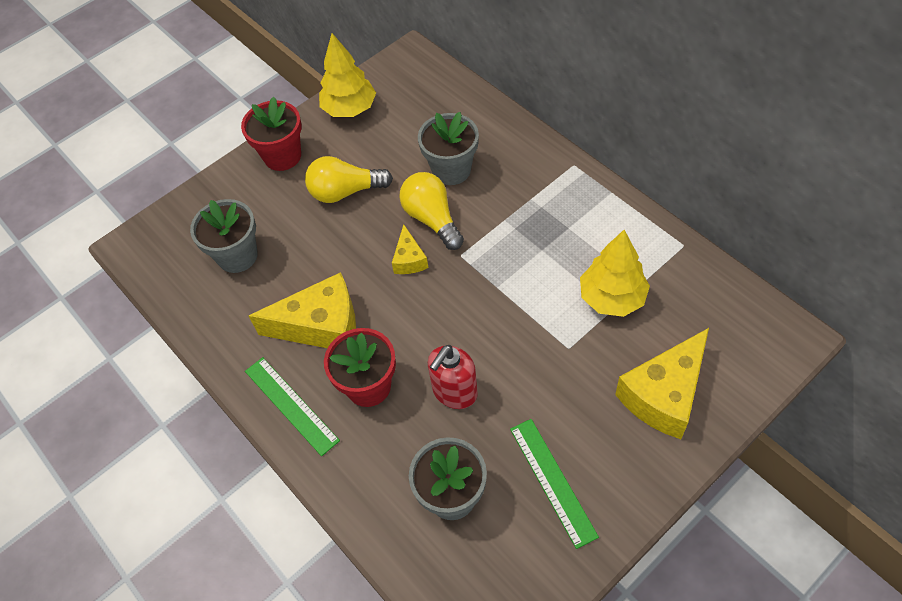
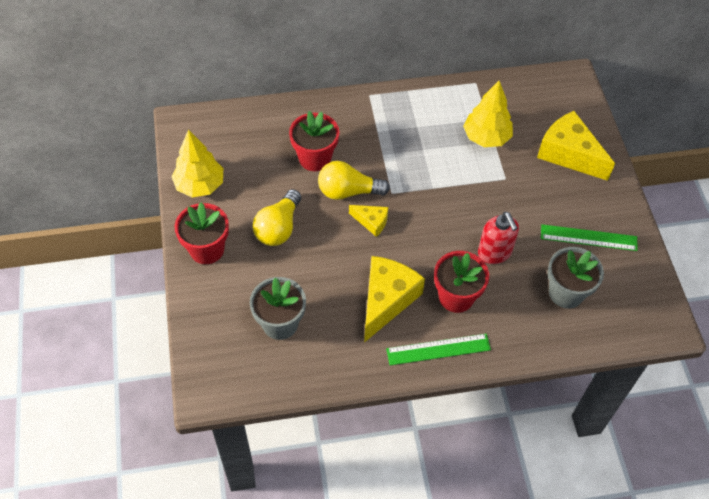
camera: 65 degrees left, 0 degrees up
(451, 170) = (315, 158): grey flower pot -> red flower pot
(664, 395) = (569, 154): yellow cheese -> yellow cheese turned 150 degrees clockwise

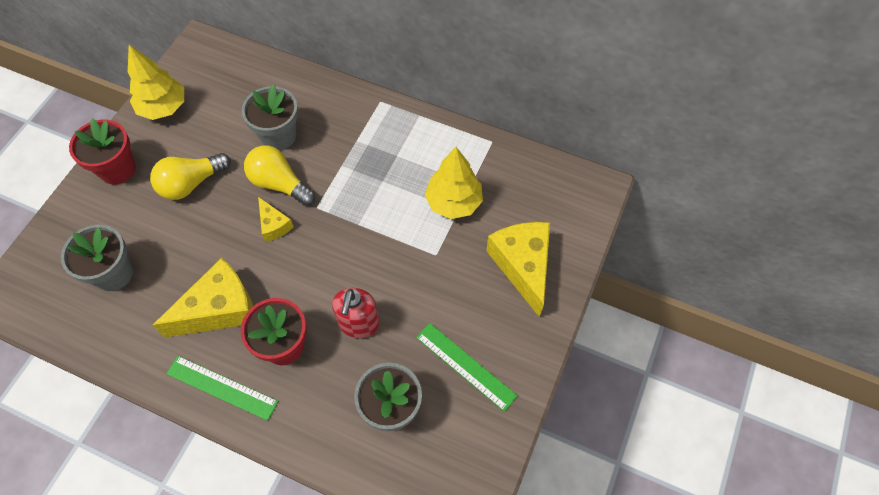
camera: 35 degrees right, 5 degrees up
(315, 158) = (278, 136): red flower pot -> grey flower pot

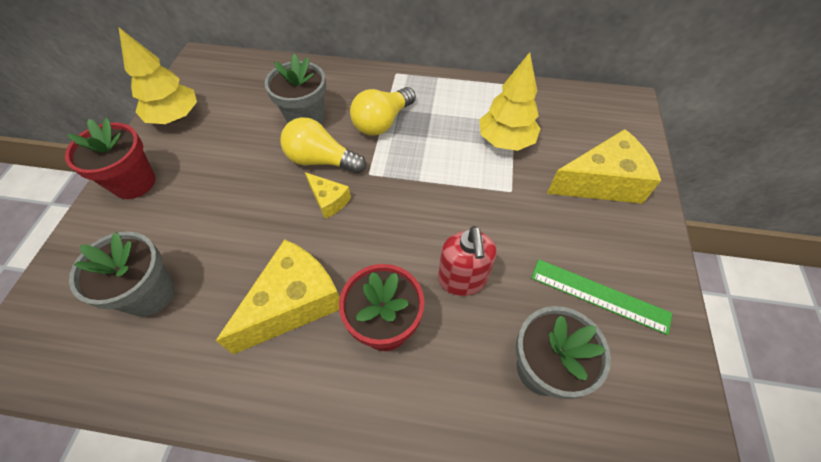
camera: 15 degrees left, 5 degrees down
(191, 184) = (223, 180): yellow light bulb -> yellow light bulb (382, 122)
(222, 387) = (325, 399): green ruler -> none
(523, 266) = (602, 182): yellow cheese -> yellow cheese turned 105 degrees clockwise

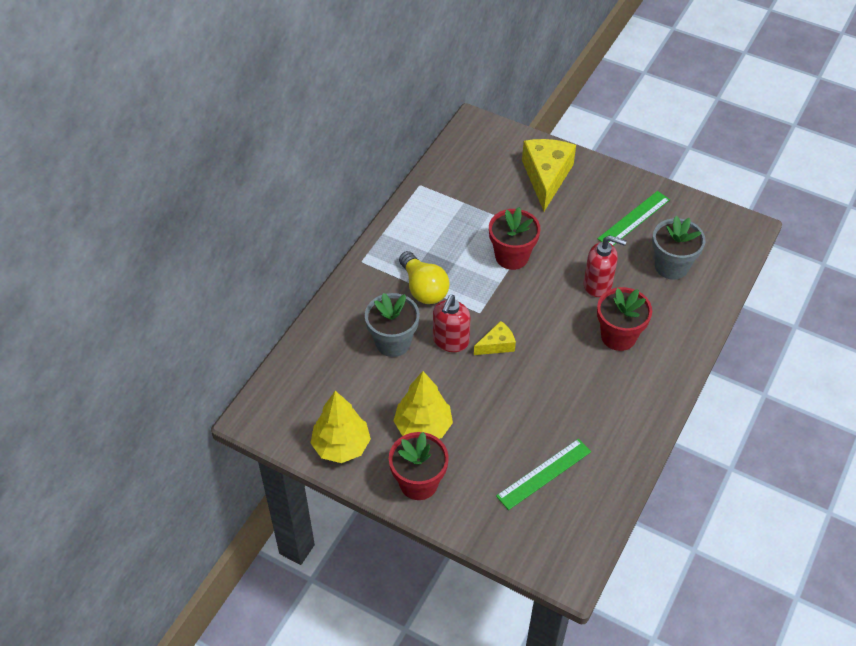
camera: 70 degrees left, 5 degrees down
(150, 294) = (544, 474): grey flower pot -> green ruler
(294, 303) = (583, 384): yellow cheese -> none
(321, 160) = (450, 341): yellow light bulb -> red soap dispenser
(461, 181) = (512, 256): none -> red flower pot
(505, 141) = (482, 215): yellow tree -> yellow tree (423, 427)

